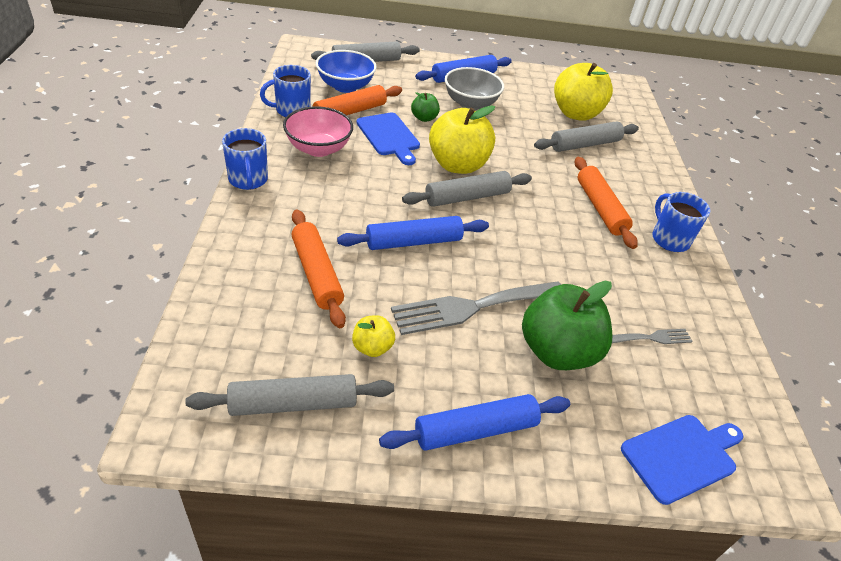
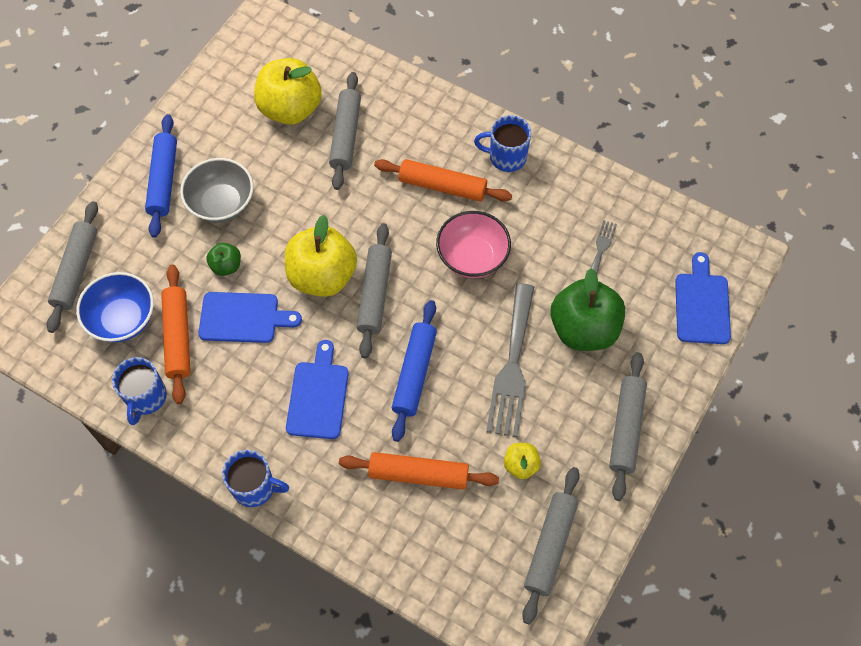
camera: 55 degrees left, 20 degrees up
(318, 149) = (232, 398): pink bowl -> pink bowl (472, 257)
(351, 191) = (318, 396): none -> blue cutting board
(475, 430) = (626, 428): blue rolling pin -> grey rolling pin

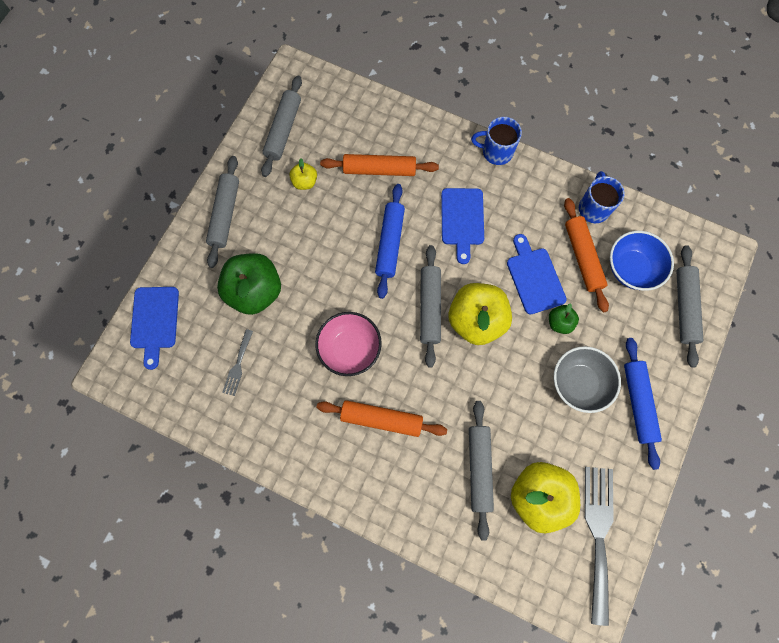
camera: 175 degrees right, 10 degrees up
(243, 318) = (534, 278): blue cutting board -> blue cutting board turned 75 degrees clockwise
(506, 157) = (323, 457): blue mug -> none
(512, 366) = (313, 255): grey fork -> grey fork (598, 534)

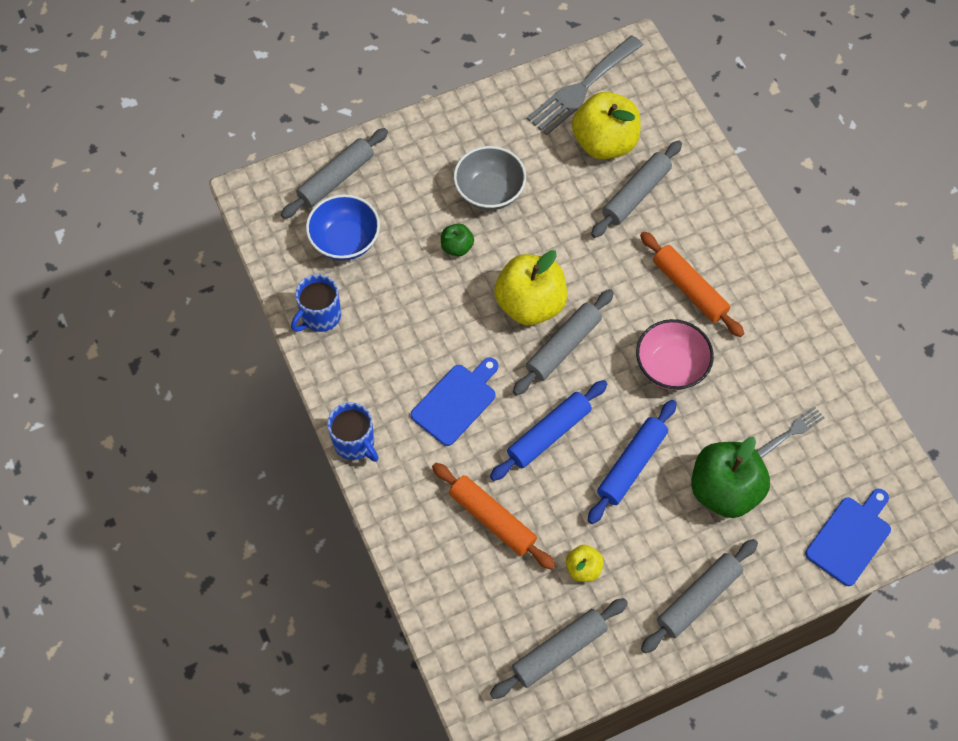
camera: 140 degrees left, 10 degrees down
(534, 278) = (440, 299): blue cutting board -> none
(583, 257) = (378, 282): orange rolling pin -> none
(638, 403) = (455, 144): blue rolling pin -> blue rolling pin (631, 465)

